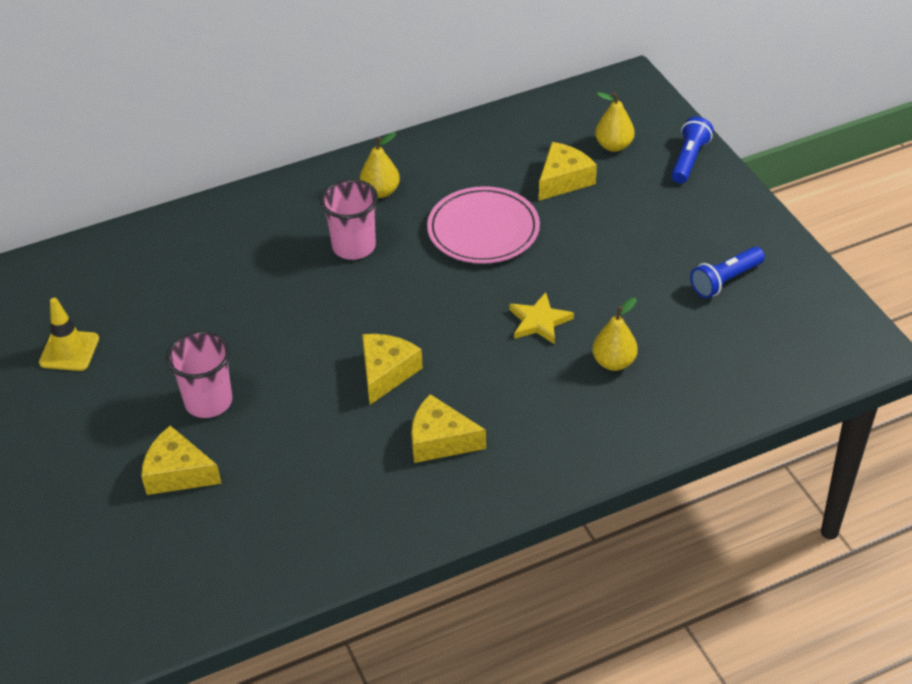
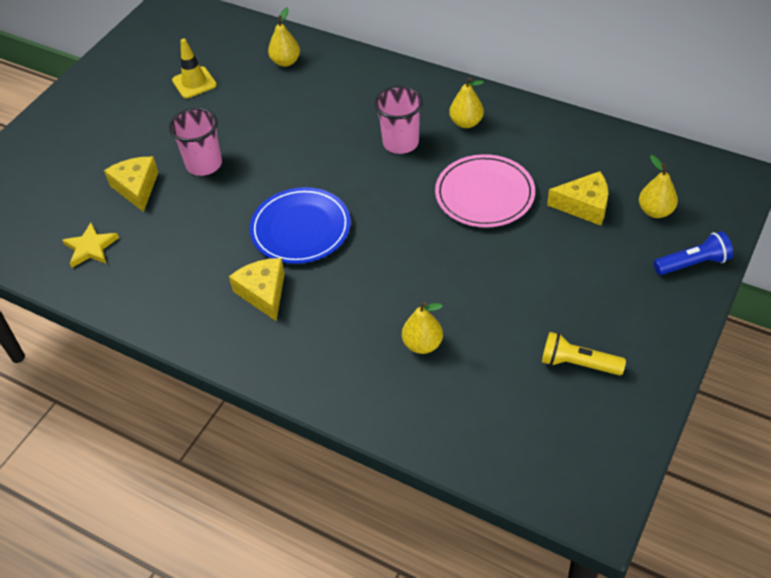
camera: 55 degrees right, 5 degrees up
(132, 266) = (285, 62): none -> yellow pear
(386, 373) = (301, 229): yellow cheese -> blue plate
(539, 321) = (423, 278): yellow star -> yellow star (90, 247)
(725, 281) = (578, 364): blue flashlight -> yellow flashlight

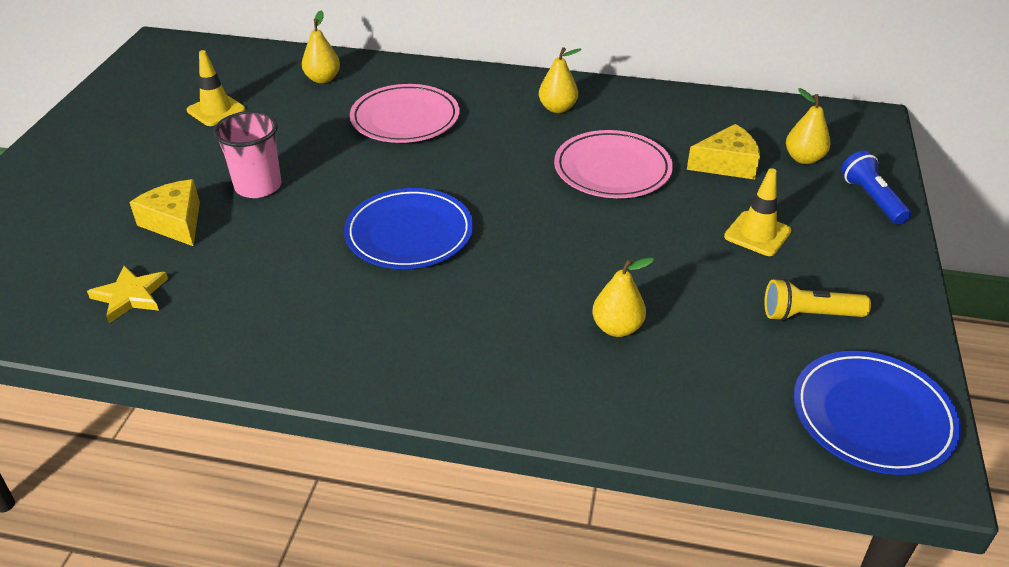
camera: 20 degrees left, 10 degrees down
(263, 293) = (389, 308): yellow cheese -> none
(337, 114) = (405, 118): none -> pink plate
(400, 143) = (492, 135): pink cup -> none
(575, 280) = (757, 234): none -> yellow traffic cone
(580, 460) = (872, 416): none -> blue plate
(693, 263) = (871, 199): blue flashlight -> blue flashlight turned 75 degrees counterclockwise

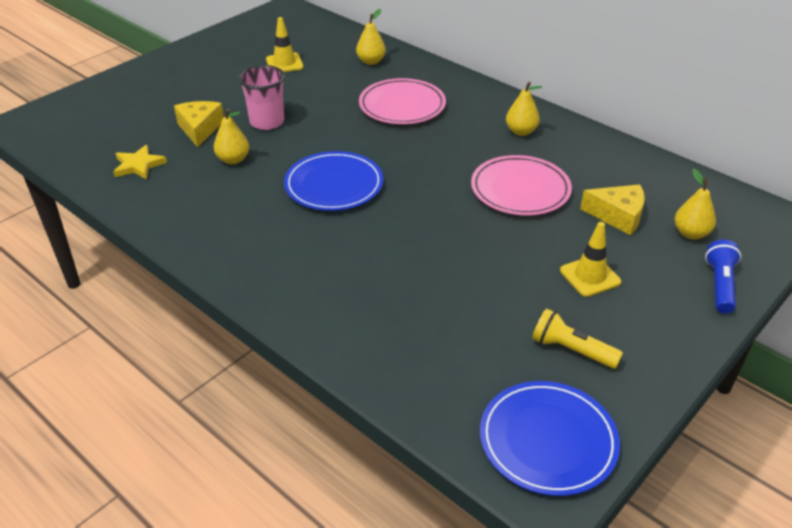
camera: 30 degrees right, 0 degrees up
(617, 328) = (415, 301): yellow pear -> yellow pear (233, 159)

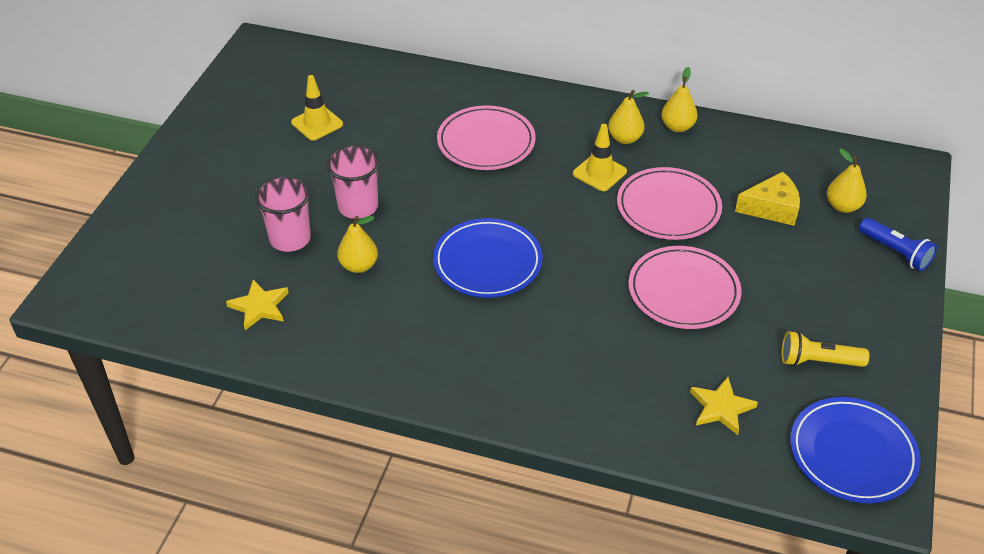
camera: 25 degrees left, 5 degrees up
(200, 129) = (290, 239): yellow cheese -> pink cup
(371, 61) = (411, 93): yellow pear -> yellow pear (677, 127)
(446, 356) = (721, 408): none -> yellow star
(484, 255) = (683, 291): none -> pink plate
(590, 276) = (787, 281): yellow traffic cone -> yellow traffic cone (599, 172)
(720, 285) = (895, 252): blue flashlight -> blue flashlight turned 150 degrees clockwise

